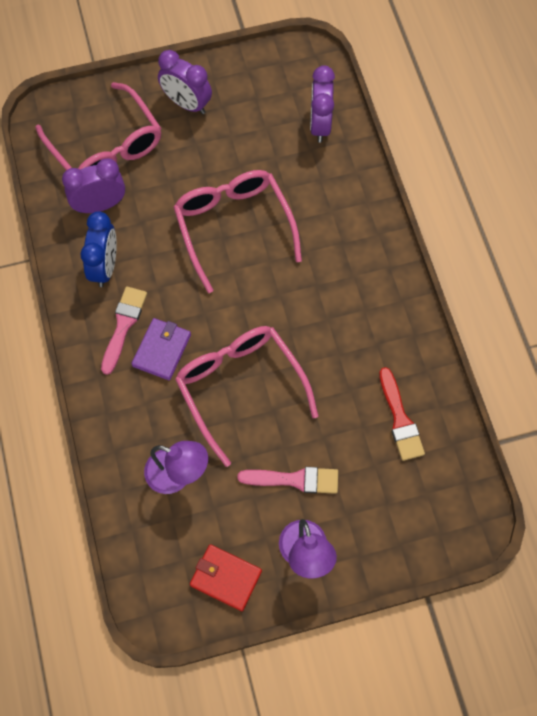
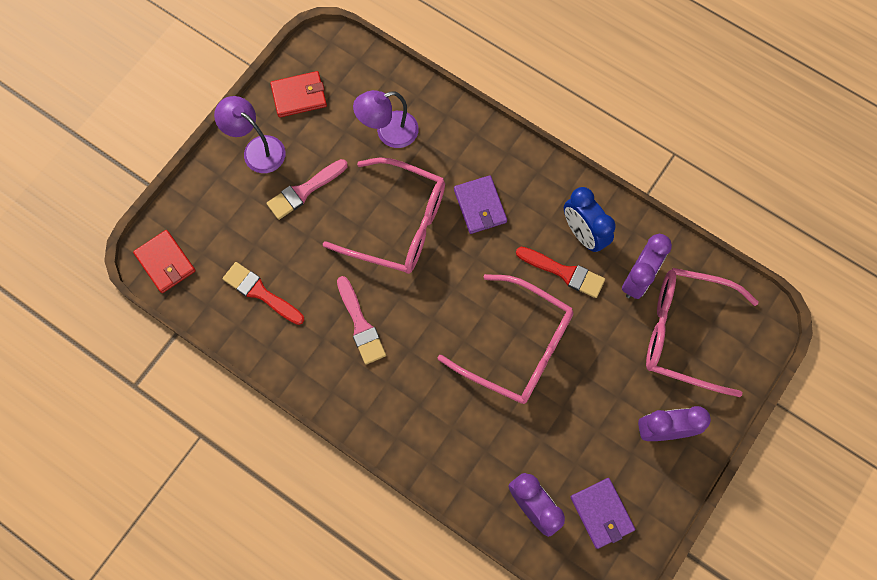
camera: 140 degrees right, 5 degrees up
(123, 325) = (525, 202): pink brush -> pink brush (360, 324)
(148, 251) = (564, 272): none -> red brush
(277, 89) = (602, 513): none -> purple wallet
(464, 509) = (165, 262): none -> red wallet

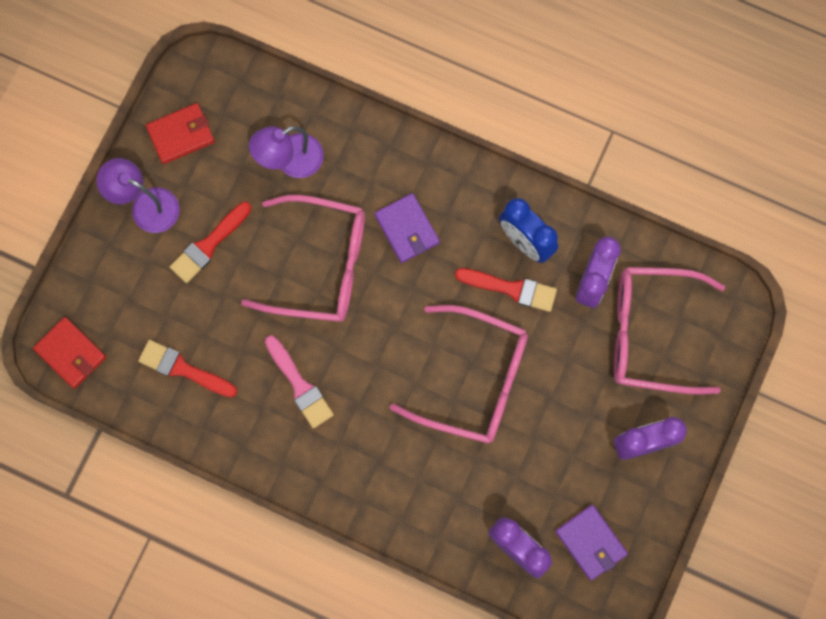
camera: 10 degrees left, 5 degrees up
(304, 191) = (209, 245): pink brush -> red brush

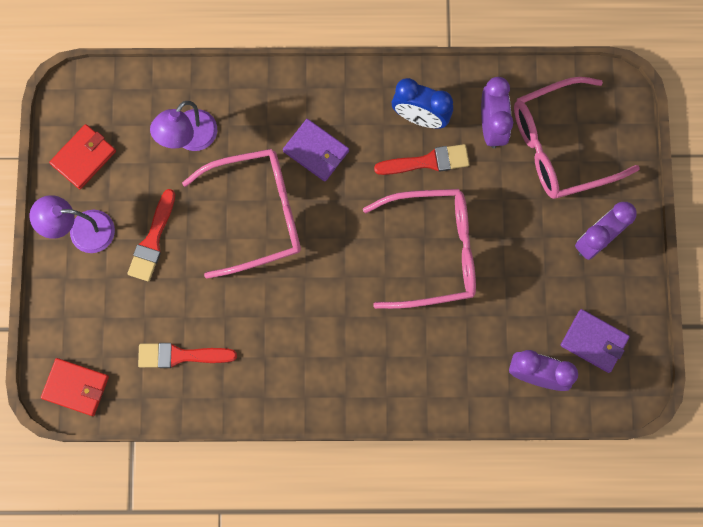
camera: 25 degrees left, 0 degrees up
(299, 385) = (288, 323): pink brush -> none

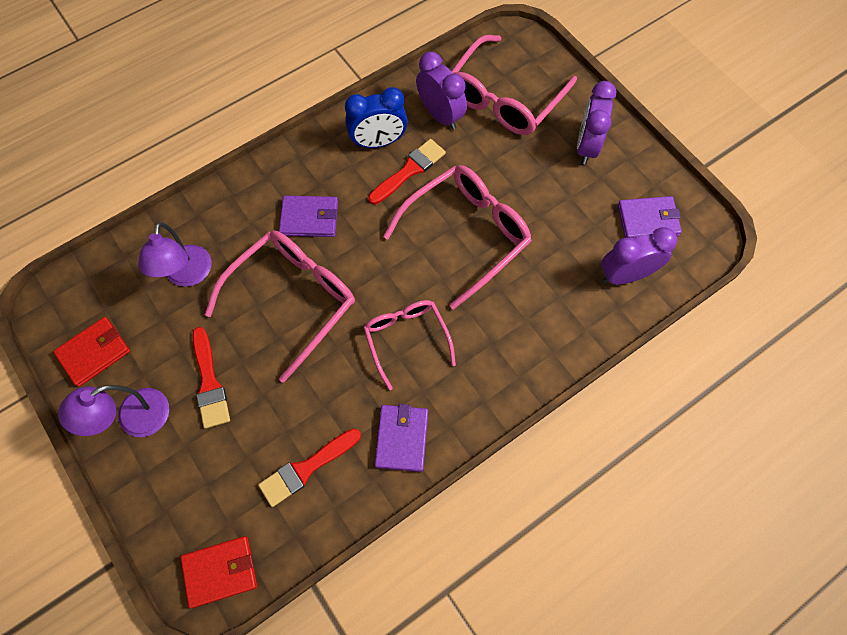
camera: 35 degrees left, 10 degrees down
(84, 157) = (94, 352): red wallet -> red wallet turned 45 degrees clockwise
(264, 382) = (402, 438): none -> purple wallet
(321, 307) = (406, 339): none -> pink glasses

